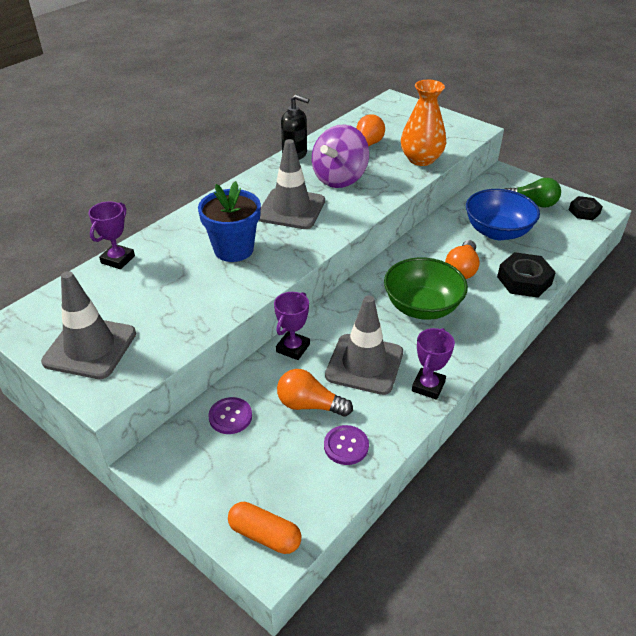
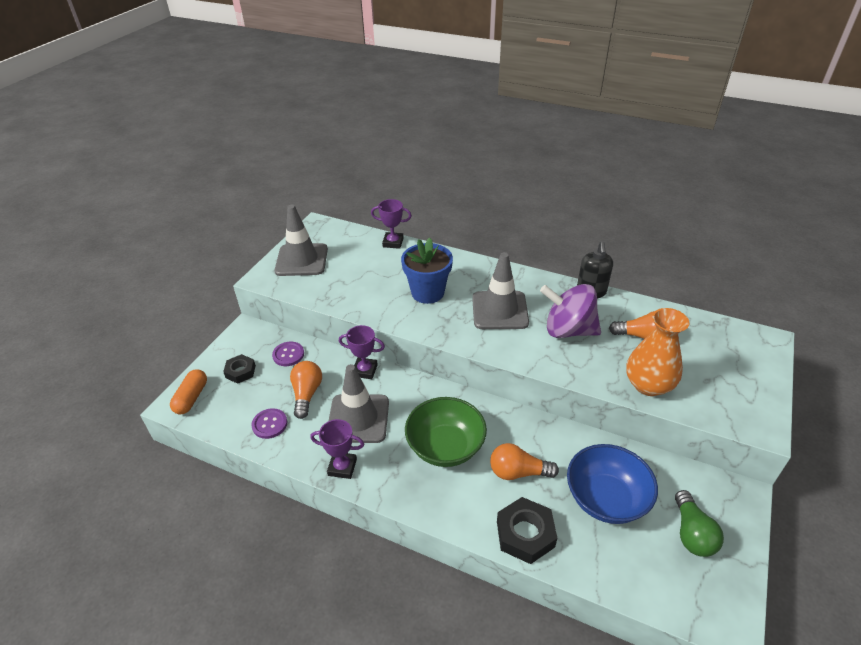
camera: 75 degrees right, 0 degrees up
(584, 211) = (713, 600): black nut -> black nut (240, 371)

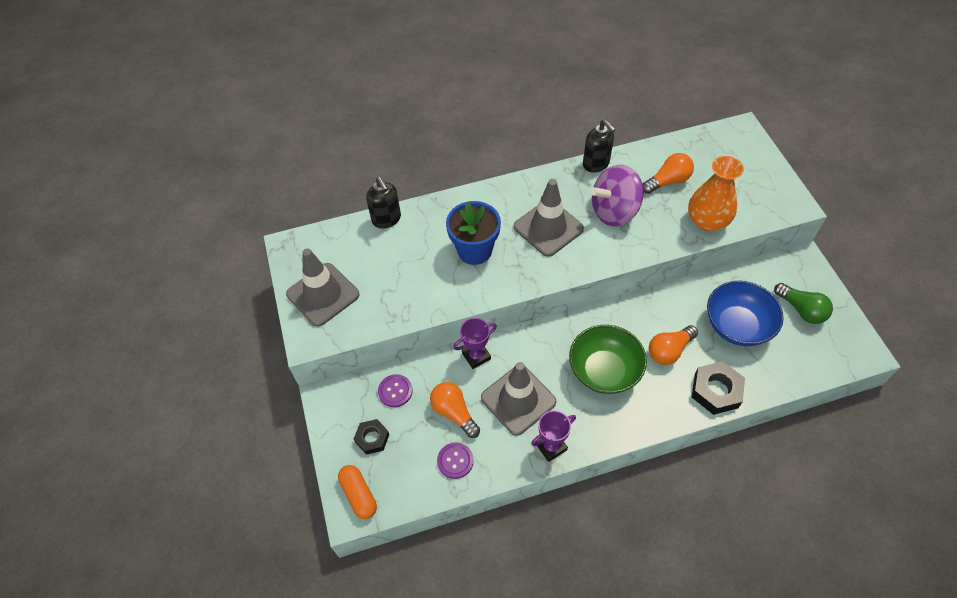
camera: 40 degrees left, 15 degrees up
(393, 242) = (386, 219): purple trophy -> black soap dispenser

